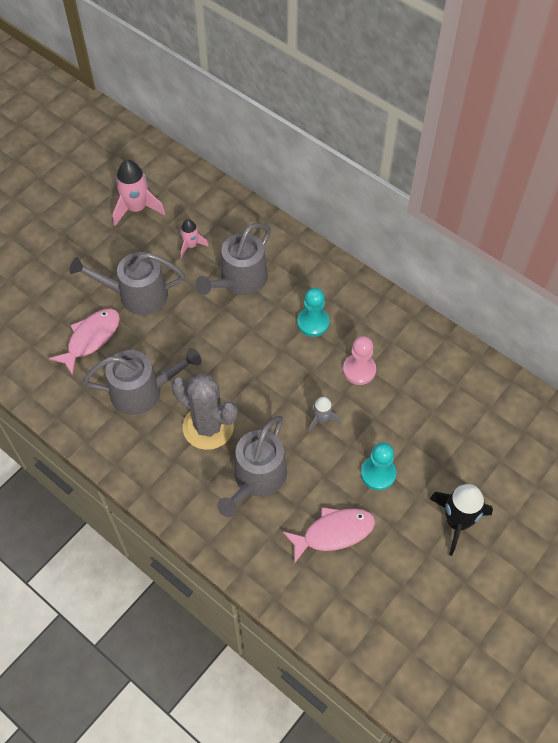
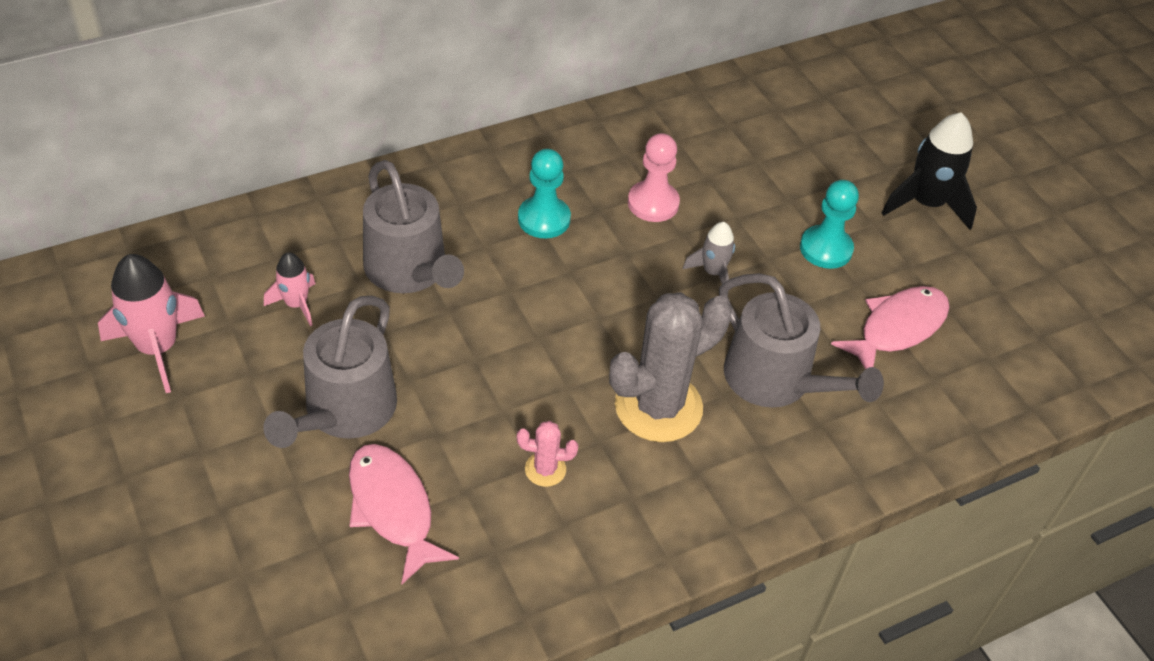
camera: 70 degrees left, 10 degrees down
(143, 391) = (545, 469): grey watering can -> pink cactus
(334, 533) = (897, 328): pink fish -> pink fish turned 45 degrees clockwise

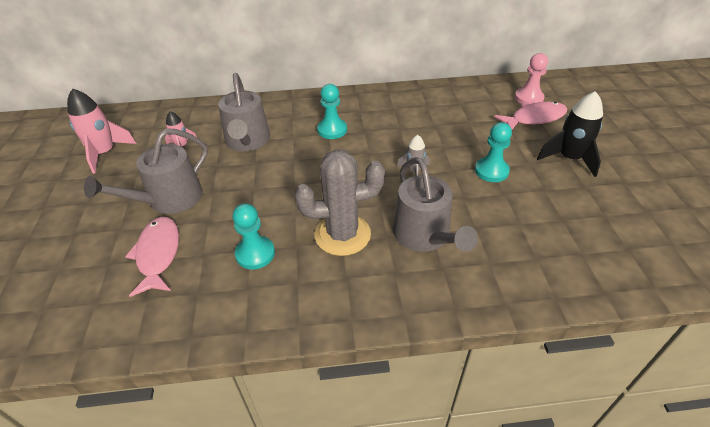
camera: 25 degrees right, 5 degrees down
(545, 469) = (255, 254): pink cactus -> turquoise pawn
(653, 203) = (397, 132): pink pawn -> pink pawn (529, 98)
(897, 328) = (521, 222): pink fish -> pink fish (534, 118)

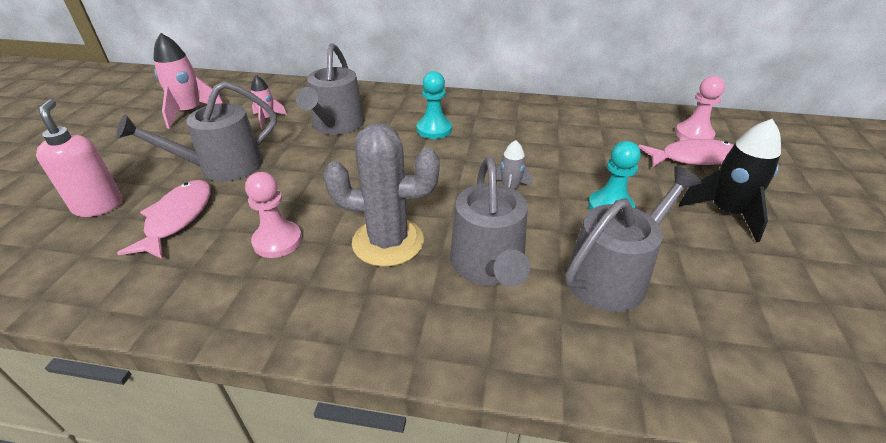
camera: 15 degrees right, 5 degrees down
(78, 259) = (99, 206): none -> pink soap dispenser
(255, 254) = (277, 241): turquoise pawn -> pink pawn
(511, 223) = (612, 275): none -> grey watering can

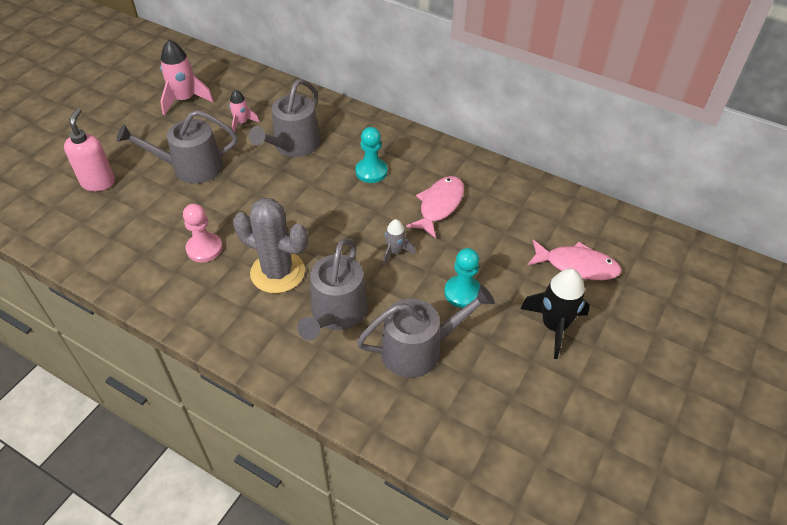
camera: 20 degrees right, 10 degrees up
(177, 218) = (146, 209): pink fish -> pink fish (439, 205)
(693, 135) = (601, 241): pink pawn -> none

